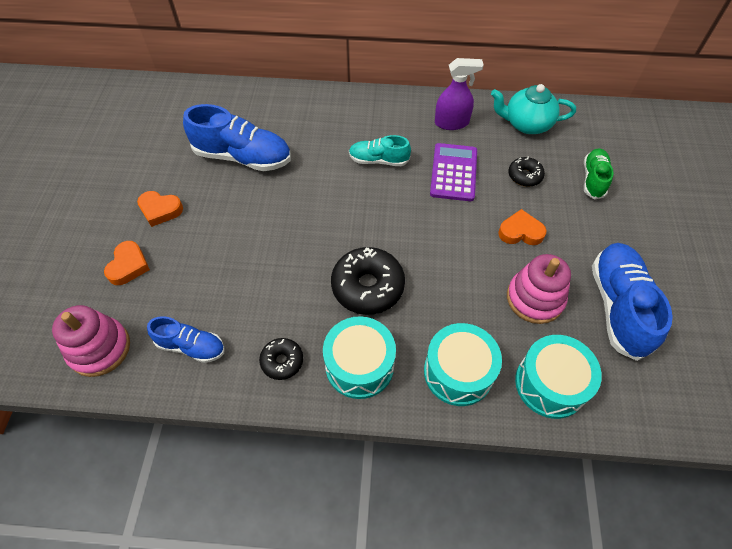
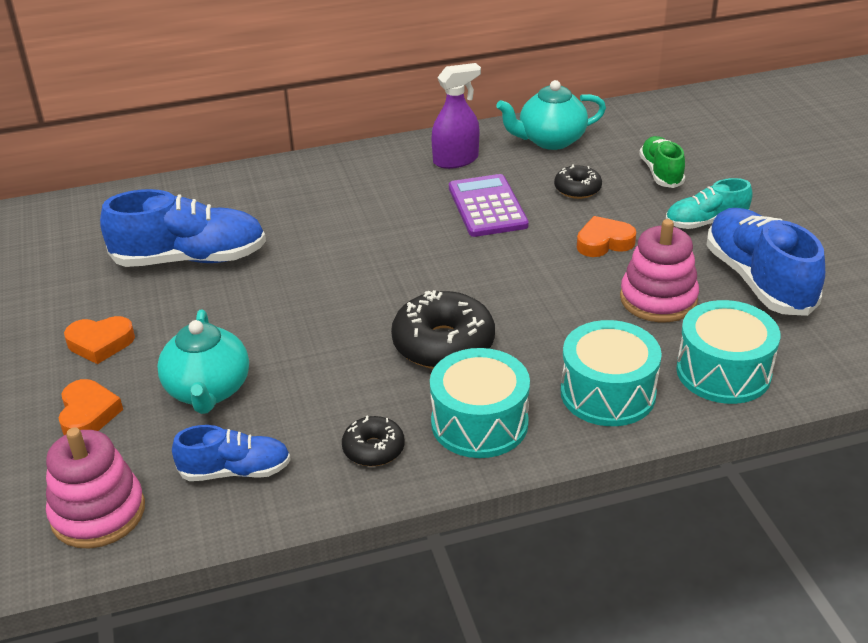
camera: 20 degrees left, 20 degrees down
(205, 272) = (208, 390): none -> turquoise teapot
(378, 160) = (382, 218): turquoise shoe -> turquoise shoe (706, 222)

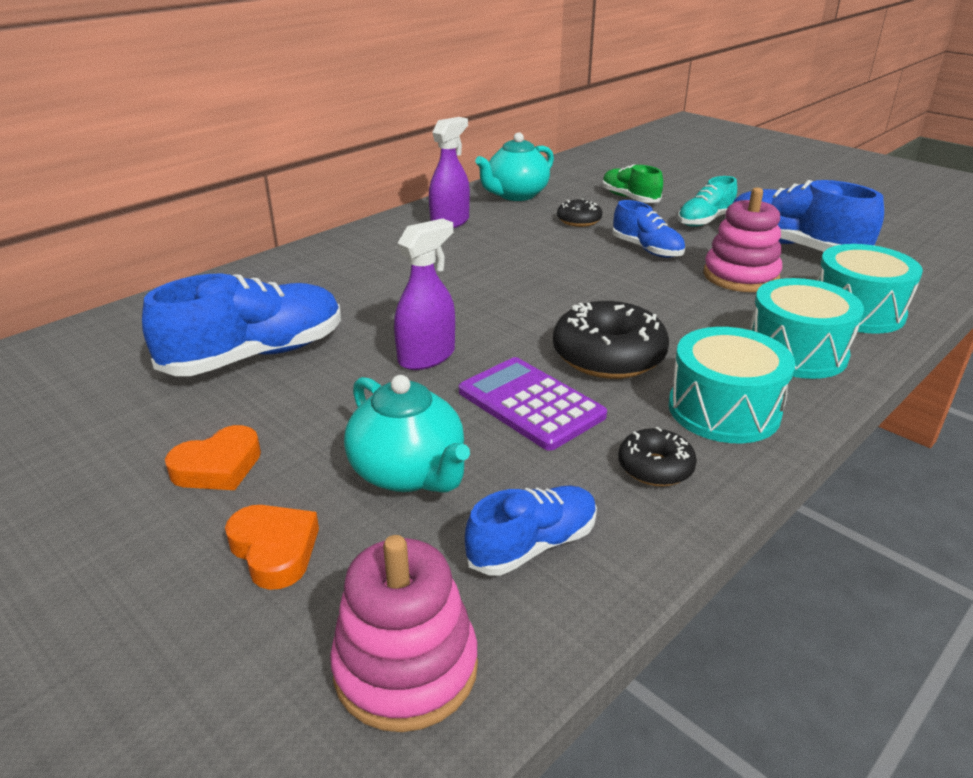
camera: 30 degrees left, 5 degrees down
(306, 299) = (427, 356): none -> purple spray bottle
(487, 207) = (518, 247): purple calculator -> purple calculator (531, 404)
(604, 242) = (647, 249): orange heart -> blue shoe

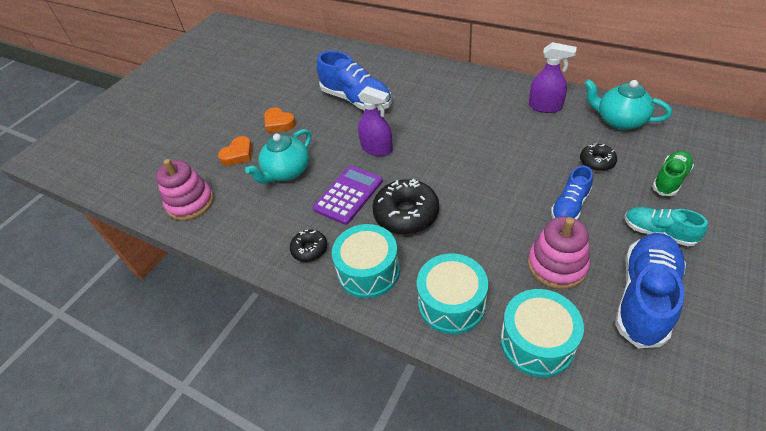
camera: 80 degrees right, 15 degrees up
(533, 545) = (250, 219): blue shoe -> none

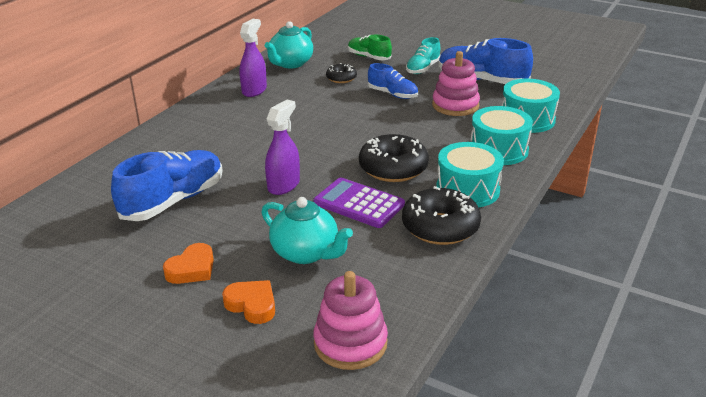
camera: 95 degrees left, 15 degrees down
(309, 249) = (440, 227): black donut -> black donut, size x1.82

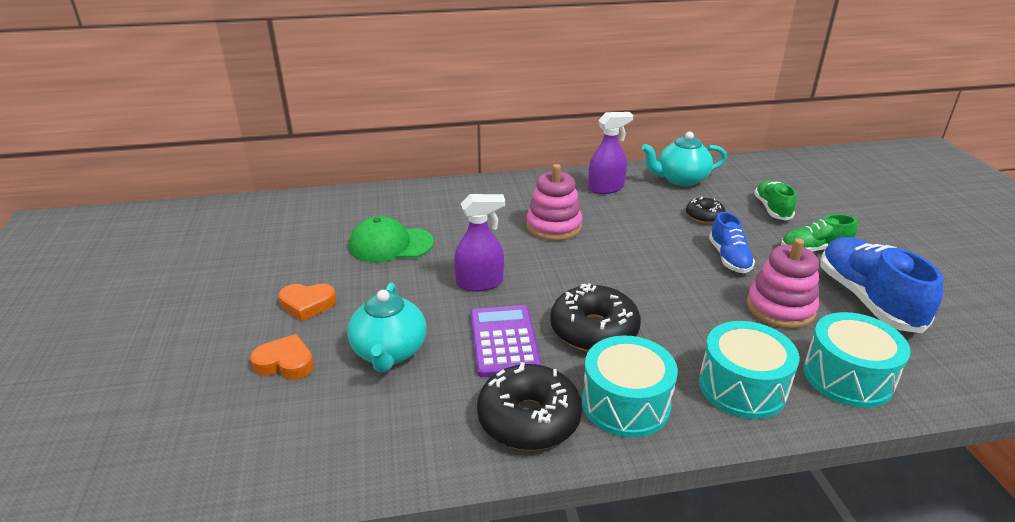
camera: 50 degrees right, 0 degrees up
(173, 201) = (390, 245): blue shoe -> green cap
(252, 305) = (285, 363): orange heart -> orange heart turned 75 degrees counterclockwise
(350, 343) = (275, 455): pink stacking toy -> pink stacking toy (554, 226)
(423, 68) = (814, 249): turquoise shoe -> green shoe

